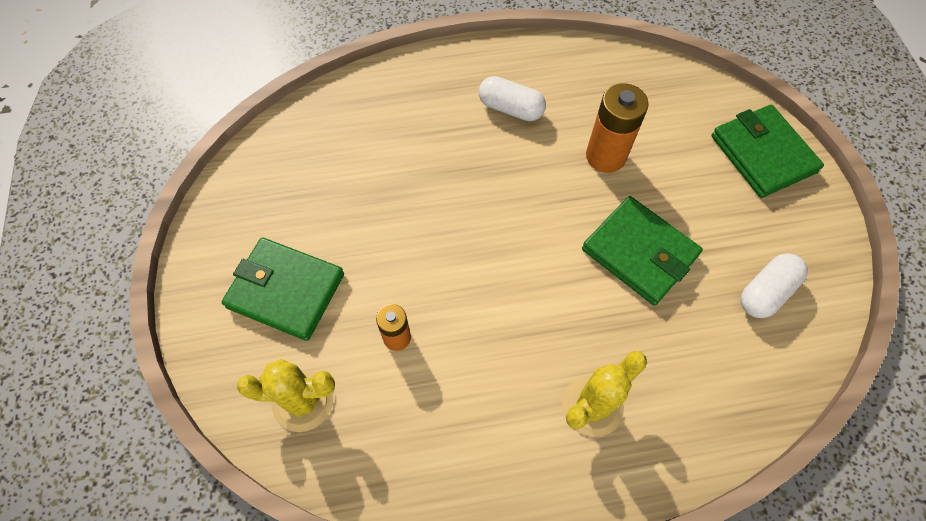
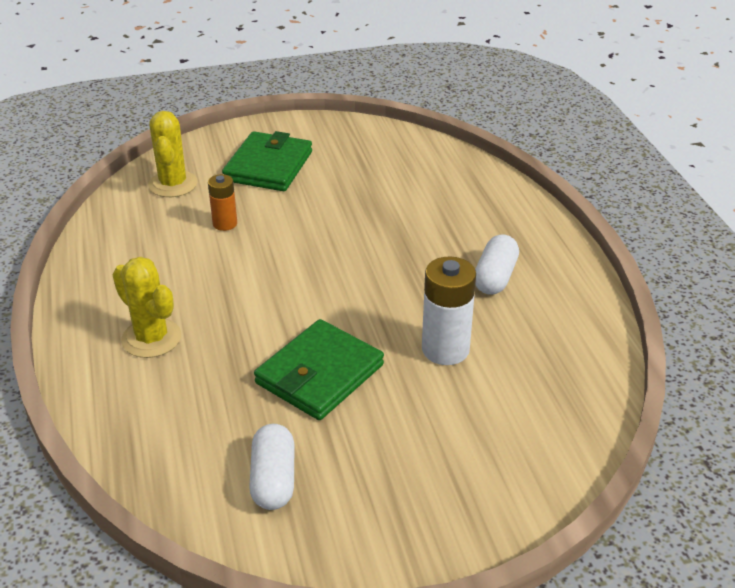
camera: 85 degrees right, 25 degrees down
(605, 156) = (445, 349): orange battery -> white battery
(762, 154) = (481, 496): green wallet -> none
(766, 292) = (273, 479): white capsule -> white capsule turned 45 degrees clockwise

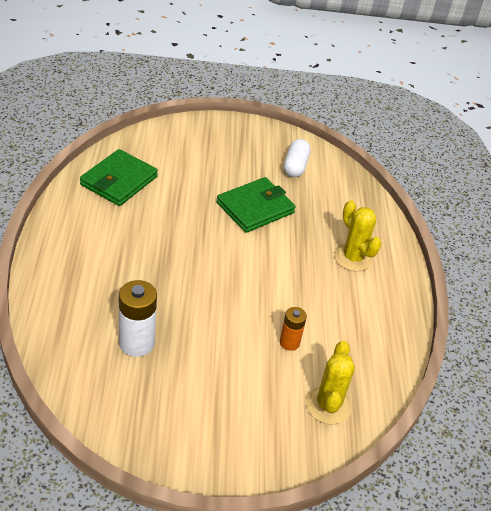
camera: 170 degrees left, 5 degrees up
(268, 166) = (235, 404): green wallet -> green wallet (119, 181)
(445, 349) = (175, 201): white battery -> white battery (136, 343)
(495, 277) = (111, 237): white capsule -> none

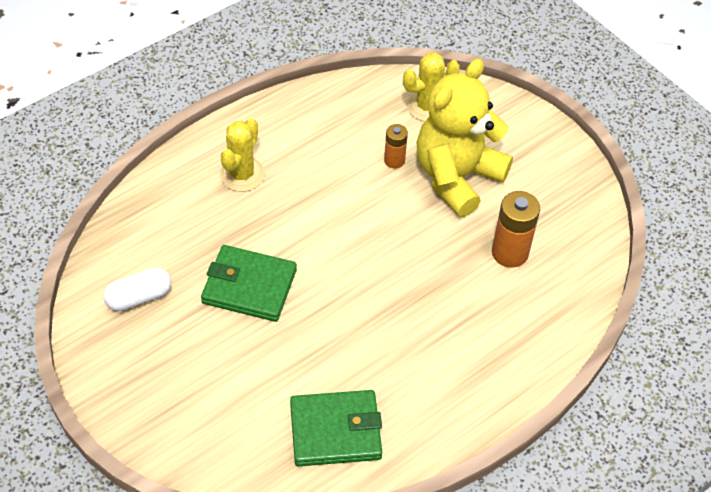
camera: 125 degrees left, 10 degrees up
(136, 343) = (510, 252): white battery -> orange battery
(236, 367) = (457, 177): none -> yellow teddy bear

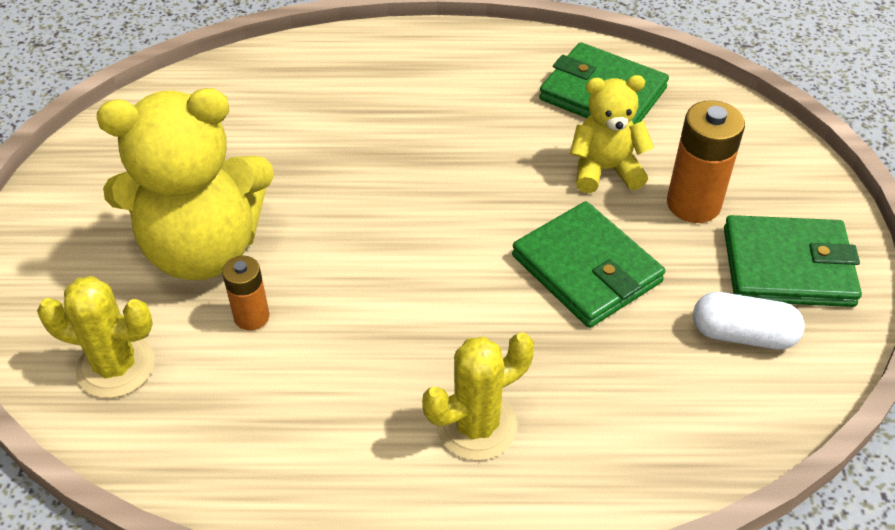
camera: 140 degrees left, 5 degrees down
(134, 358) = (787, 266): none -> green wallet
(287, 363) = (605, 170): none -> yellow teddy bear
(510, 252) = (254, 140): orange battery -> orange battery (693, 204)

